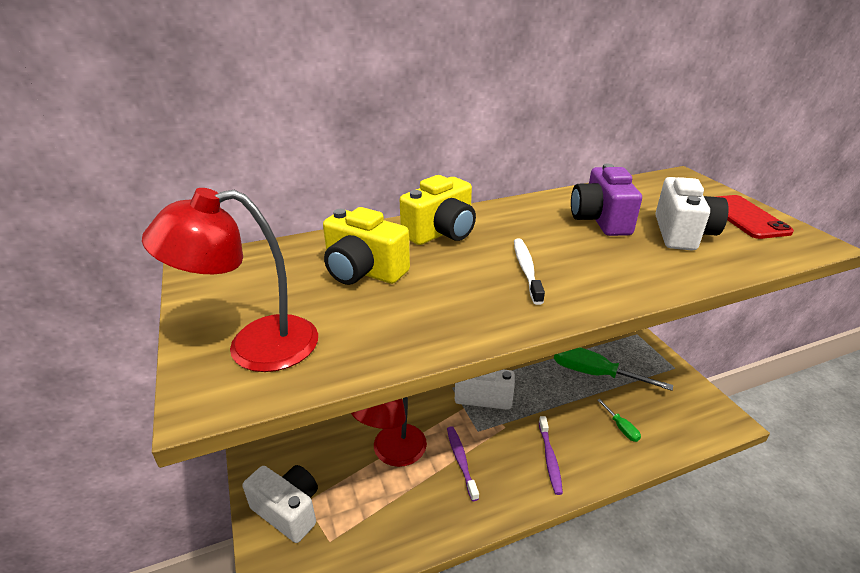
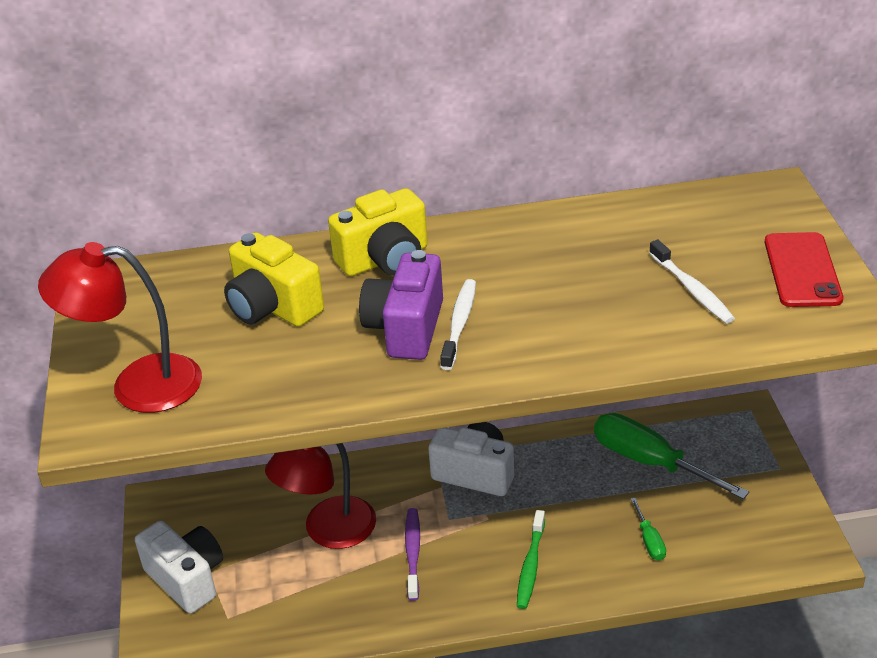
camera: 15 degrees right, 5 degrees up
(550, 458) = (531, 565): purple toothbrush -> green toothbrush
(600, 220) = (599, 258): purple camera -> purple camera (406, 328)
(682, 233) = (692, 289): white camera -> white toothbrush

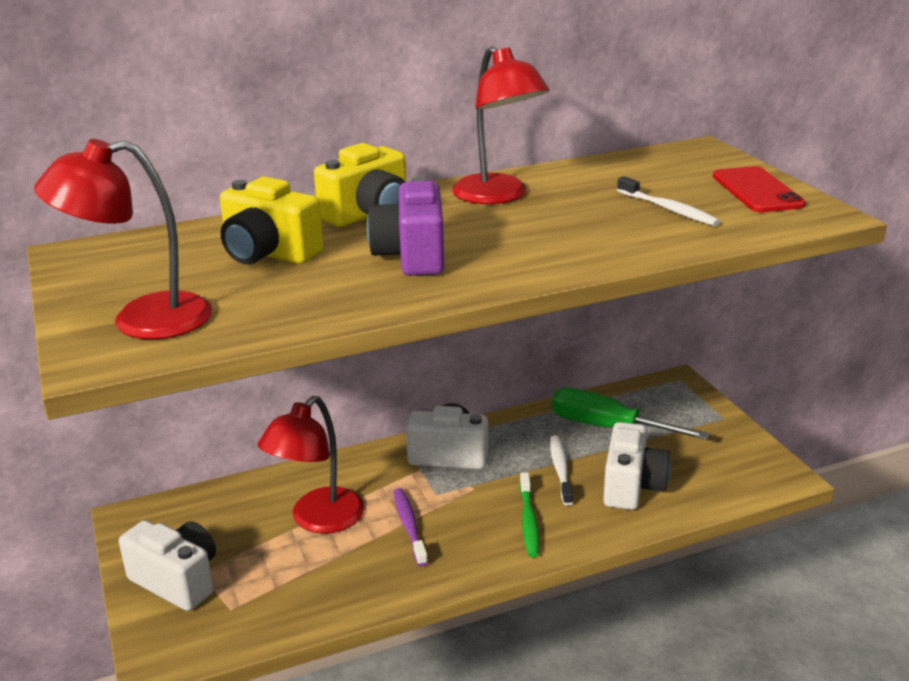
camera: 15 degrees left, 10 degrees down
(459, 324) = (463, 248): white toothbrush -> white toothbrush (560, 470)
(523, 246) = (498, 196): none -> red lamp
(649, 540) = (632, 486): green screwdriver -> white camera

